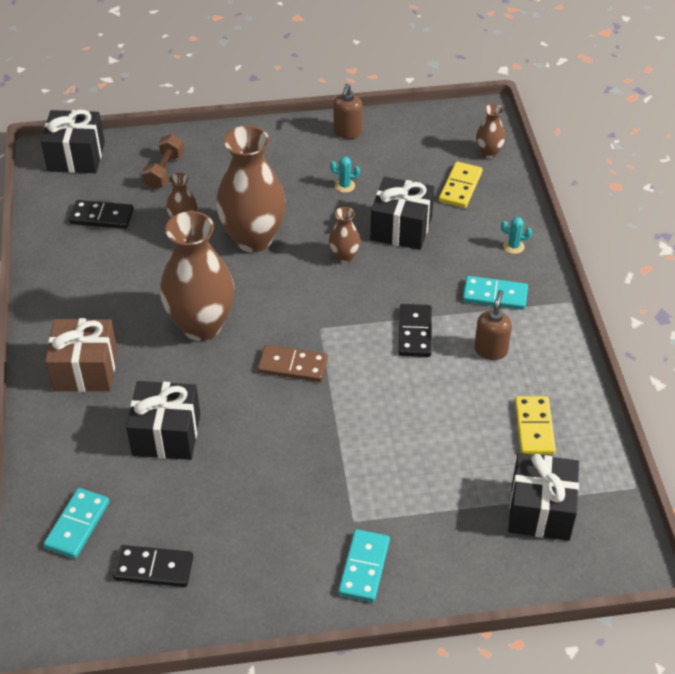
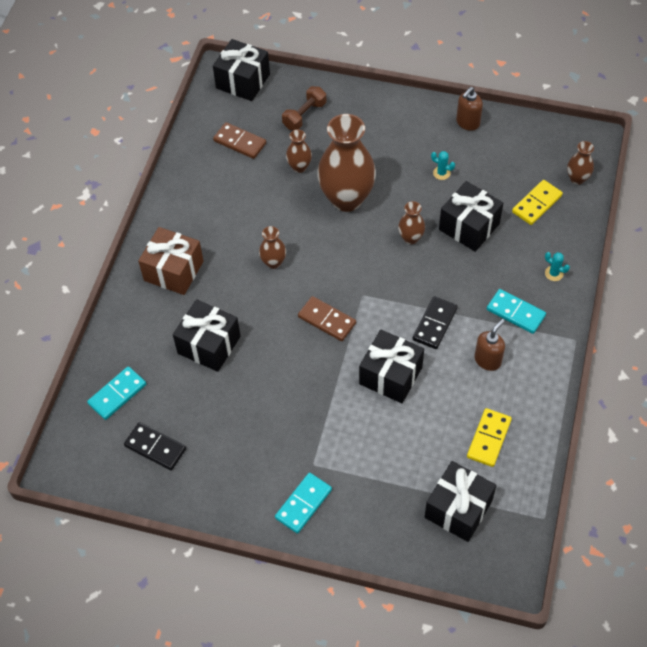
camera: 25 degrees right, 10 degrees up
(102, 217) = (239, 142): black domino -> brown domino
(201, 326) = (273, 262): brown vase -> brown vase, size x0.46
(394, 399) = (390, 375): none -> black gift

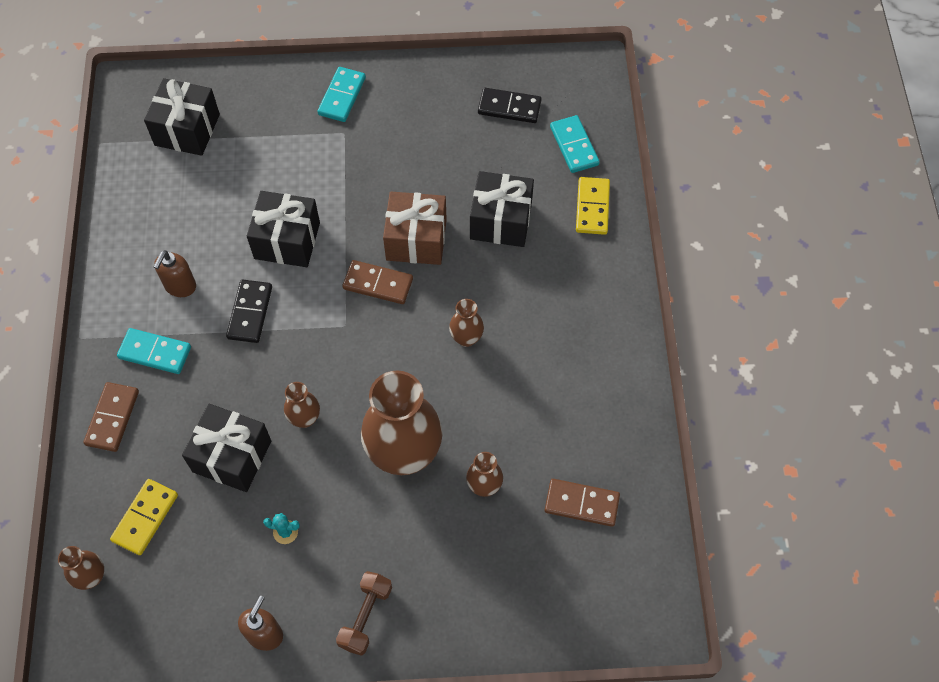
camera: 160 degrees right, 5 degrees up
(117, 394) = (574, 146): turquoise domino -> turquoise domino turned 45 degrees counterclockwise
(173, 271) = (581, 295): brown gift -> brown gift (416, 240)
(243, 81) = (623, 616): black gift -> none
(304, 115) = (508, 578): brown dumbbell -> brown dumbbell (366, 616)
(488, 438) = (166, 203): yellow domino -> yellow domino (592, 207)
(554, 273) = (112, 418): turquoise cactus -> brown domino

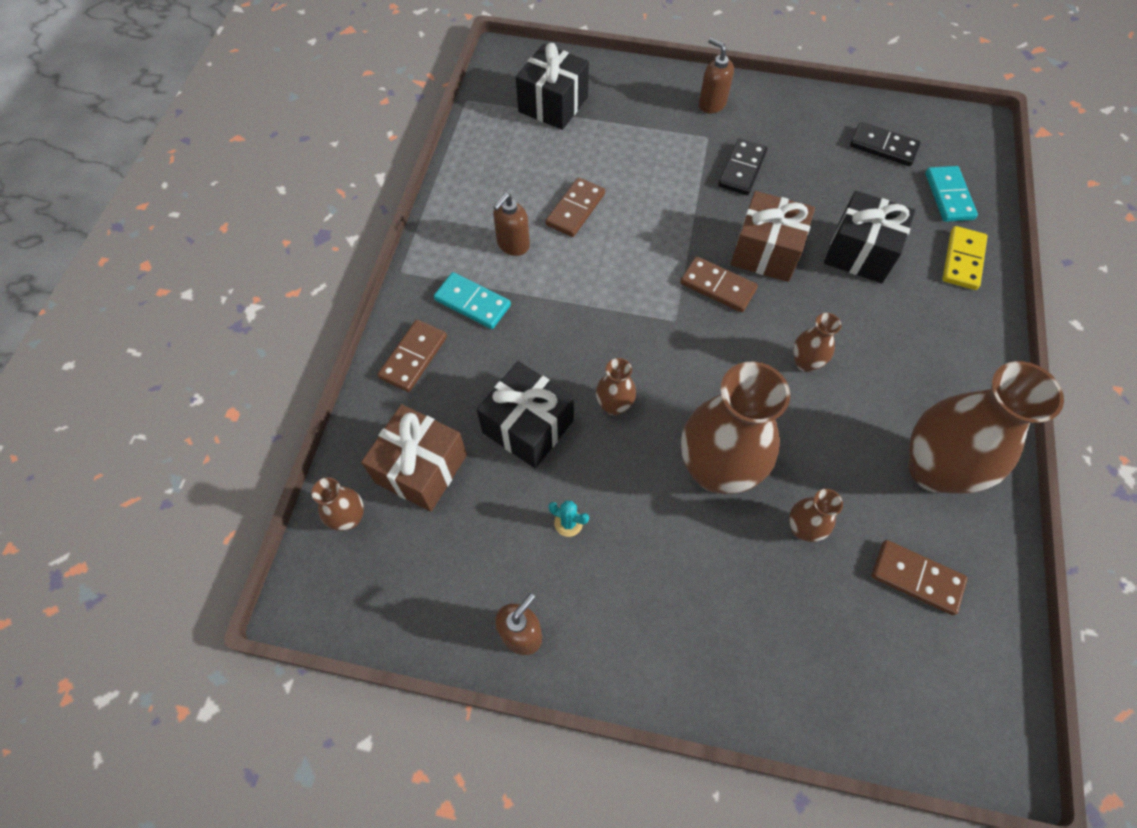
camera: 15 degrees right, 0 degrees up
(145, 517) = (421, 468): yellow domino -> brown gift
(231, 237) = (575, 209): none -> brown domino
(250, 312) = (578, 285): black domino -> black domino (742, 169)
(287, 240) = (630, 224): black gift -> none
(342, 96) = (711, 104): turquoise domino -> brown soap dispenser
(366, 616) = (640, 645): brown dumbbell -> none
(586, 408) = (933, 469): none -> brown vase

